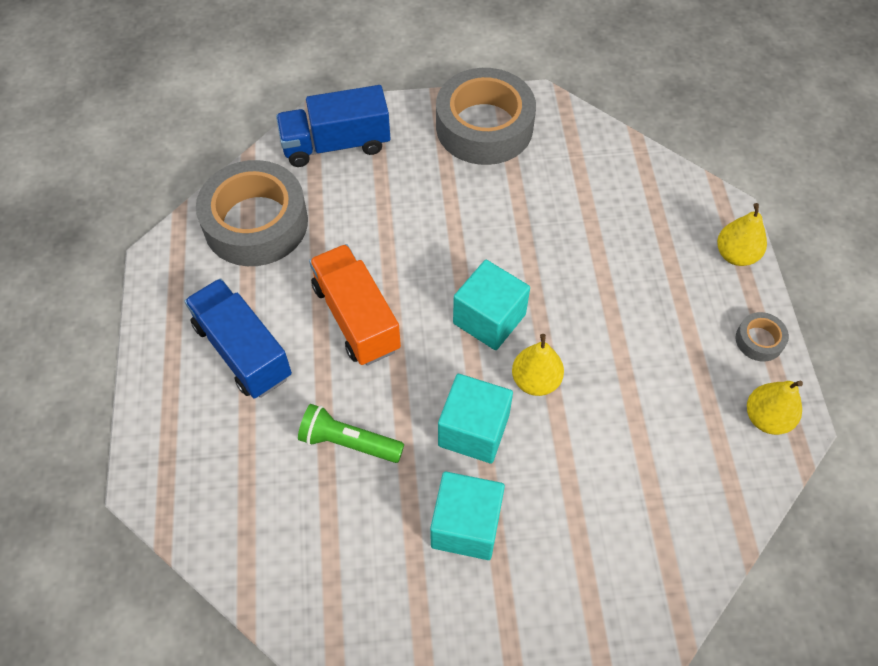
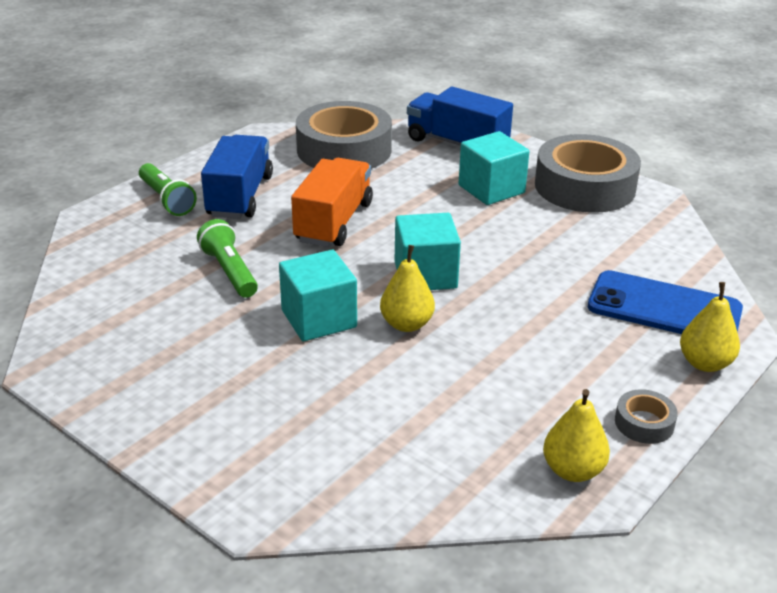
camera: 45 degrees right, 25 degrees down
(186, 408) = (167, 200): none -> green flashlight
(466, 525) = (232, 358): turquoise cube -> turquoise cube (491, 189)
(664, 221) = (664, 308): none -> blue phone

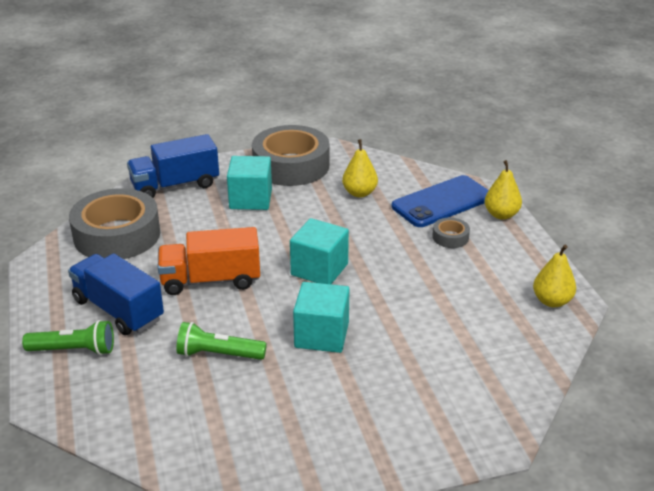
camera: 55 degrees left, 0 degrees up
(334, 222) = (210, 280): orange truck -> orange truck turned 60 degrees counterclockwise
(406, 324) = (365, 300): yellow pear -> yellow pear (359, 193)
(644, 423) = (533, 259): grey tape -> grey tape (450, 237)

